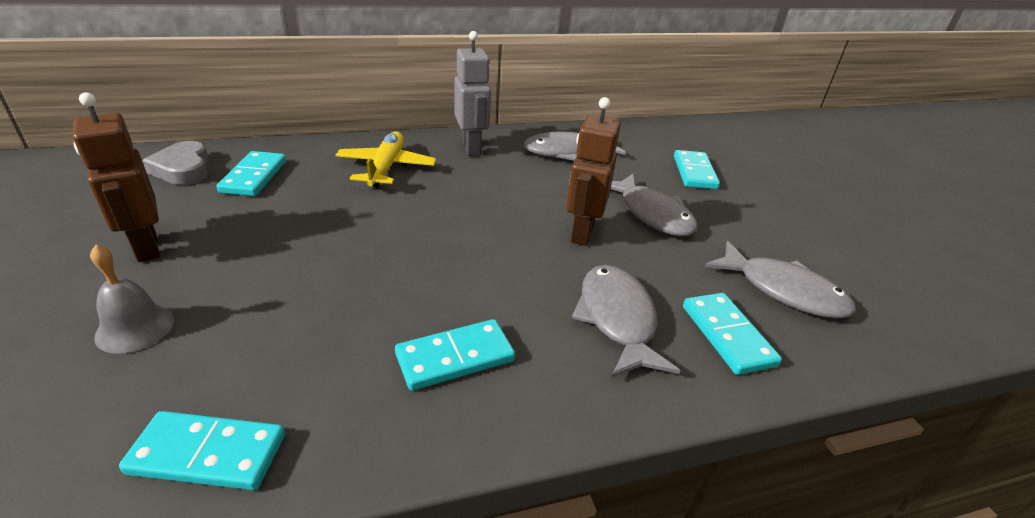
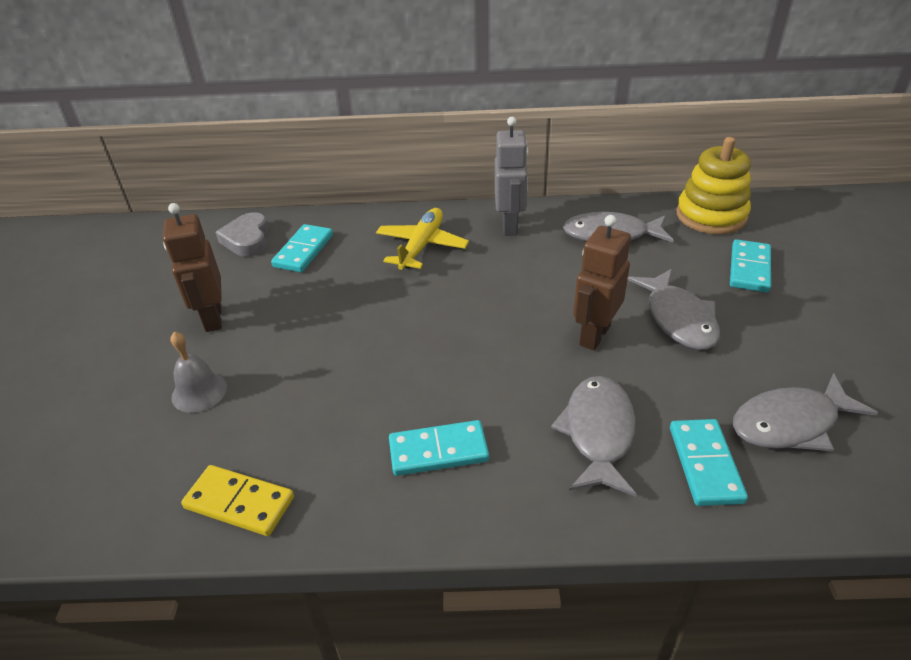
camera: 20 degrees right, 5 degrees up
(208, 454) = (239, 503): turquoise domino -> yellow domino
(646, 135) = (711, 216): none -> yellow stacking toy
(783, 291) = (790, 423): grey fish -> grey fish turned 105 degrees clockwise

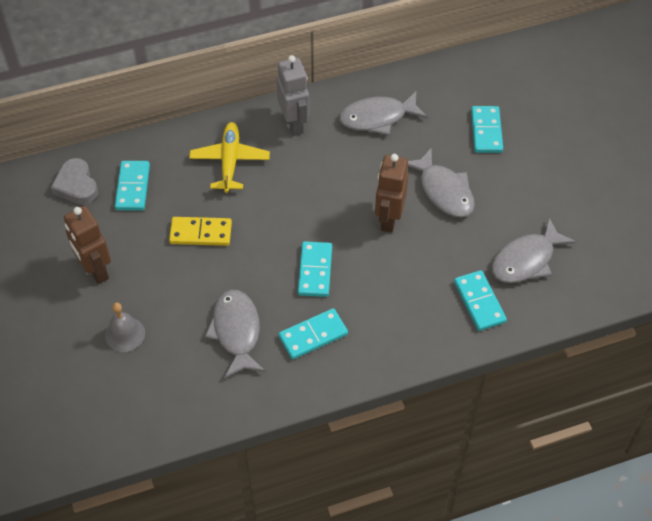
camera: 20 degrees left, 15 degrees up
(239, 503) = (201, 403): yellow domino -> yellow domino (201, 233)
(474, 372) = (315, 271): none -> turquoise domino
(598, 433) = (410, 297): grey fish -> grey fish (237, 332)
(711, 216) = (450, 80): yellow stacking toy -> none

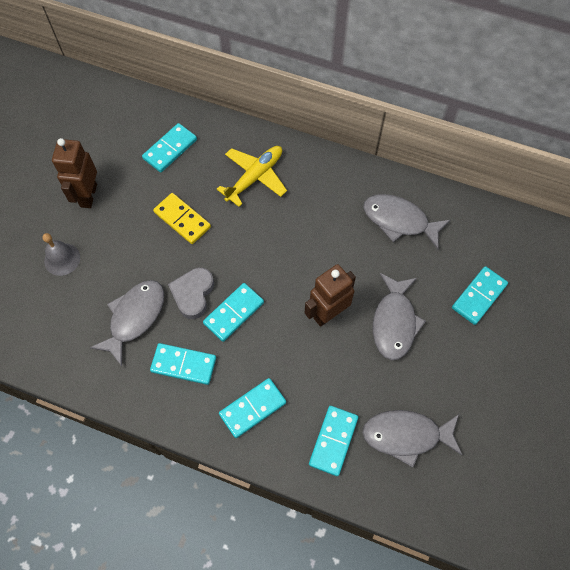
camera: 40 degrees right, 10 degrees up
(76, 185) = (135, 120): grey heart -> grey heart (193, 294)
(294, 124) = (330, 180): grey robot -> none
(398, 325) = (252, 408): none -> turquoise domino

